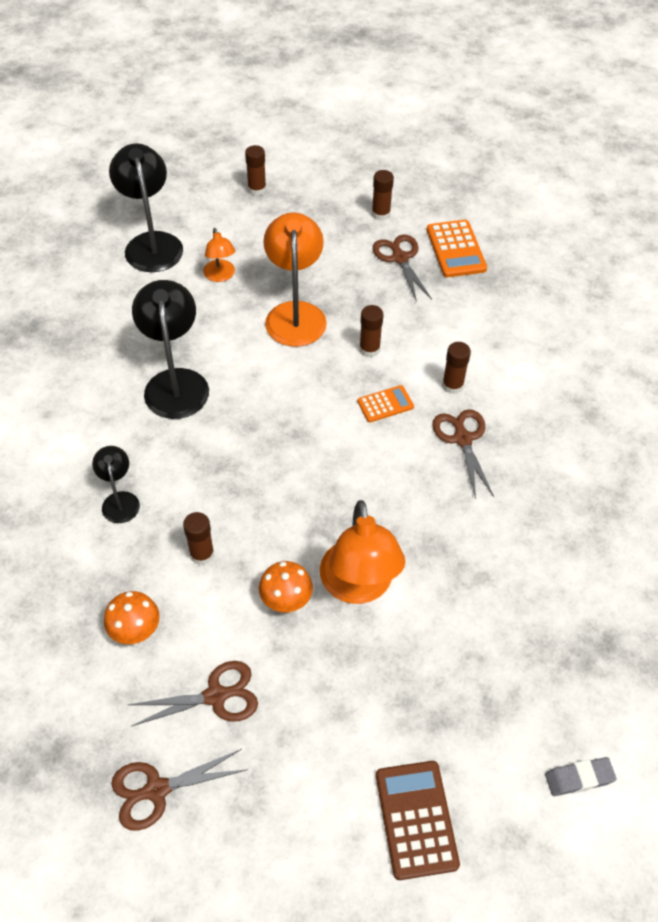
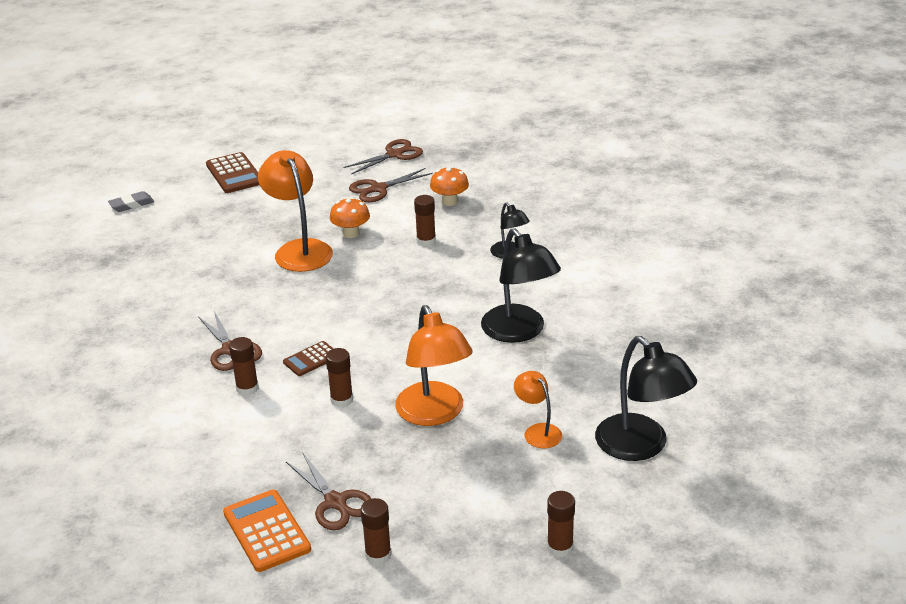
camera: 165 degrees right, 20 degrees down
(385, 404) = (311, 359): orange calculator -> brown calculator

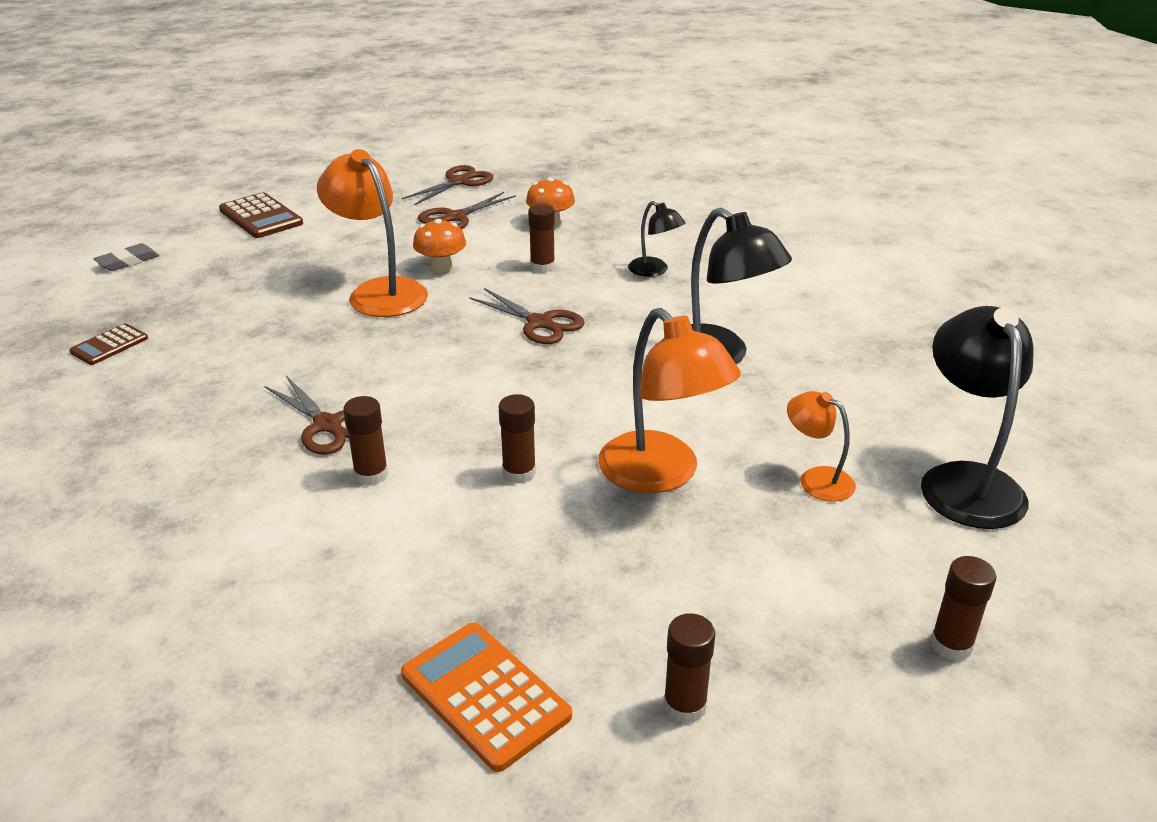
camera: 15 degrees left, 0 degrees up
(311, 359) = (451, 423): brown calculator -> brown calculator (109, 345)
(336, 502) = (578, 628): brown scissors -> brown scissors (540, 323)
(641, 447) = (965, 481): black lamp -> black lamp turned 135 degrees counterclockwise

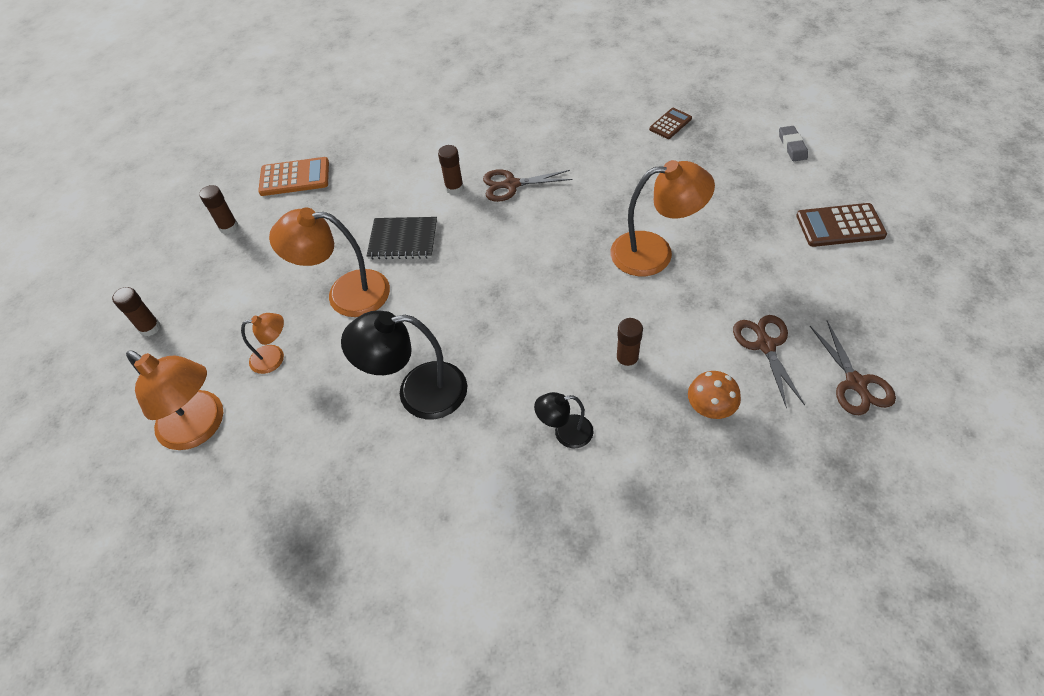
camera: 130 degrees right, 20 degrees up
(109, 345) = (670, 124): brown calculator -> brown calculator turned 60 degrees clockwise
(441, 267) = (670, 299): orange mushroom -> none
(519, 473) = (403, 239): brown glue stick -> black notebook
(540, 323) = (542, 318): brown scissors -> none
(965, 481) = (200, 427): black lamp -> orange lamp

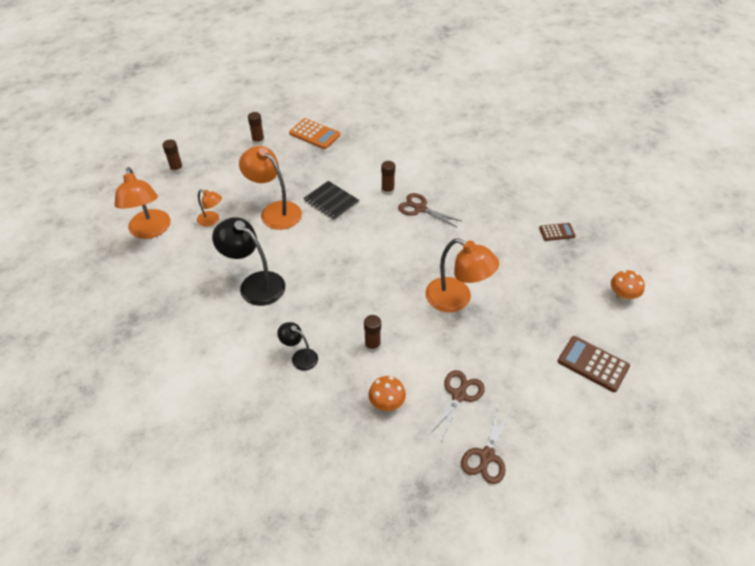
camera: 35 degrees right, 5 degrees down
(792, 146) = (622, 296): grey eraser -> orange mushroom

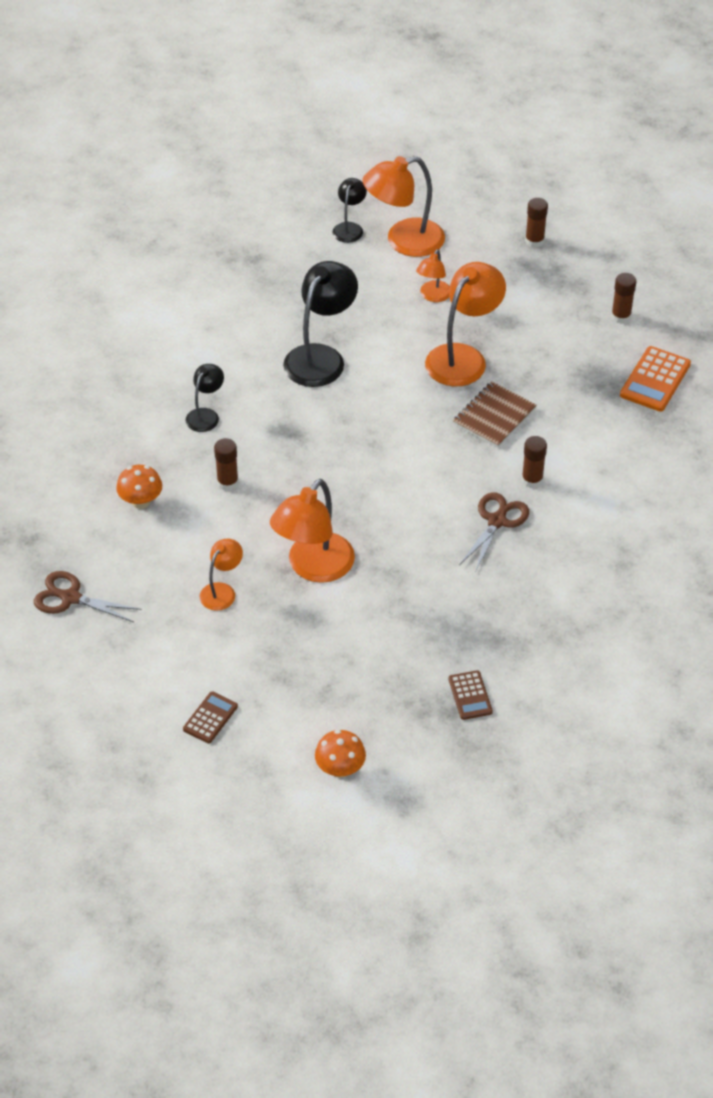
camera: 85 degrees right, 0 degrees up
(123, 259) = (349, 228): none -> black lamp
(331, 201) = (494, 416): black notebook -> brown notebook
(459, 395) = (155, 571): brown scissors -> none
(478, 353) = (222, 591): none -> orange lamp
(593, 364) = (210, 718): brown calculator -> brown calculator, size x0.61

